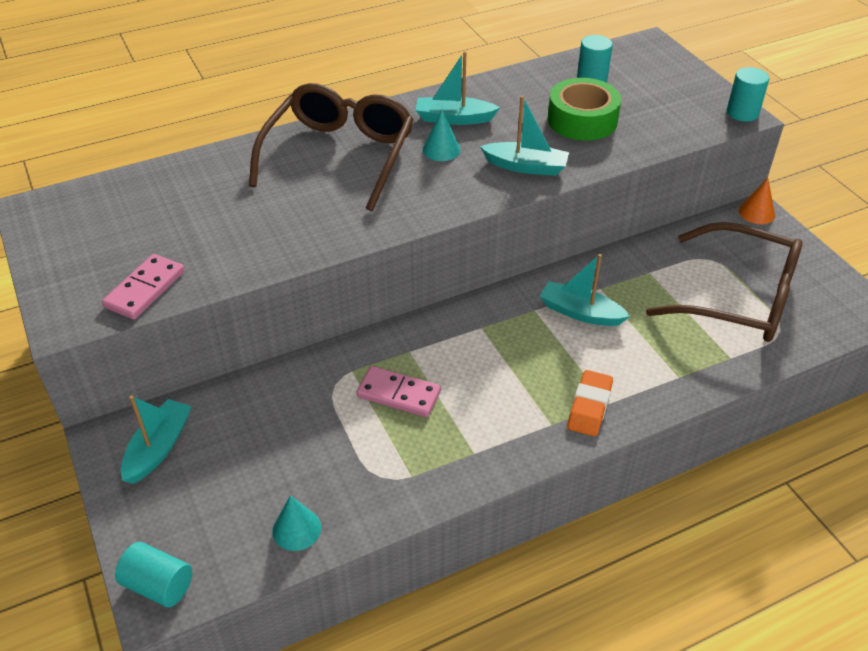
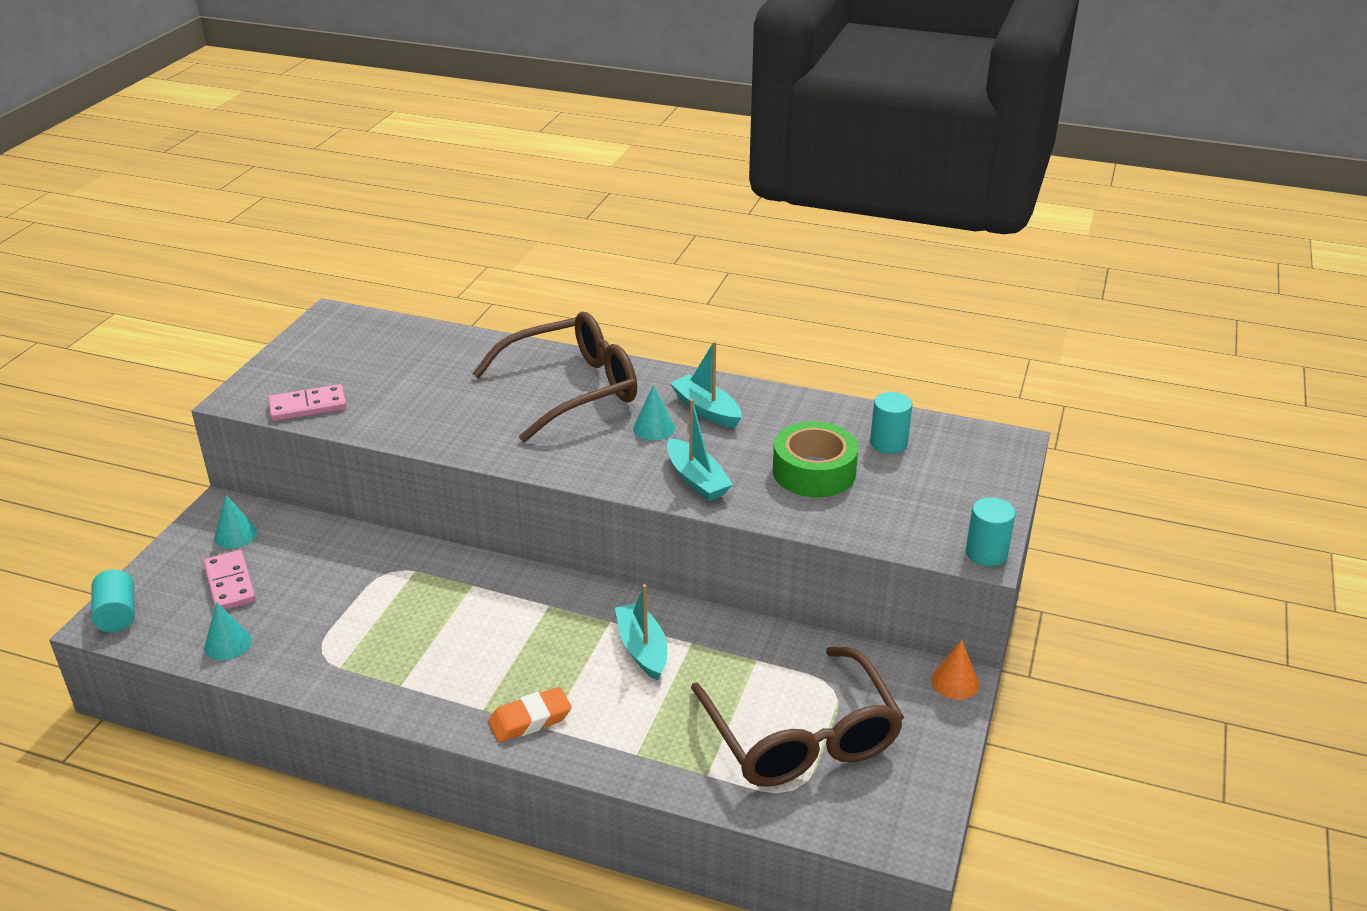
camera: 45 degrees right, 10 degrees down
(158, 448) = (235, 535): turquoise boat -> turquoise cone
(398, 394) = (418, 608): pink domino -> pink domino (230, 584)

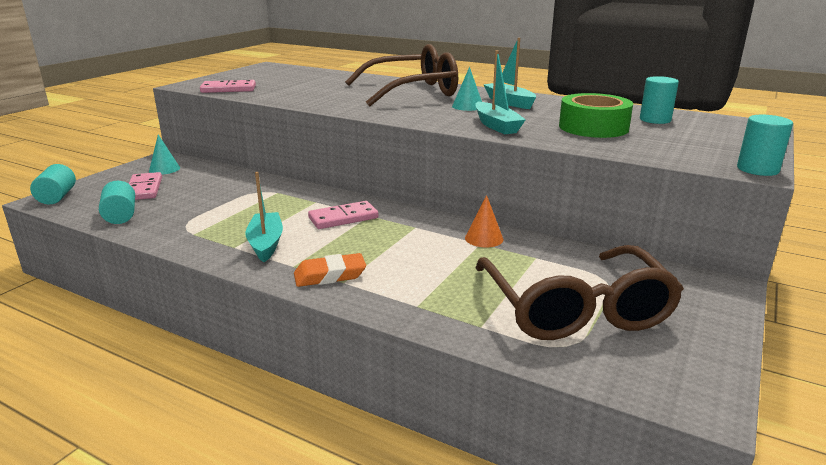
camera: 10 degrees right, 10 degrees down
(228, 644) = (120, 216): turquoise cone -> turquoise cylinder
(517, 614) = (343, 218): none -> pink domino
(642, 649) = (438, 243): turquoise boat -> turquoise boat (266, 243)
(954, 682) = (724, 286): orange cone -> orange cone (484, 238)

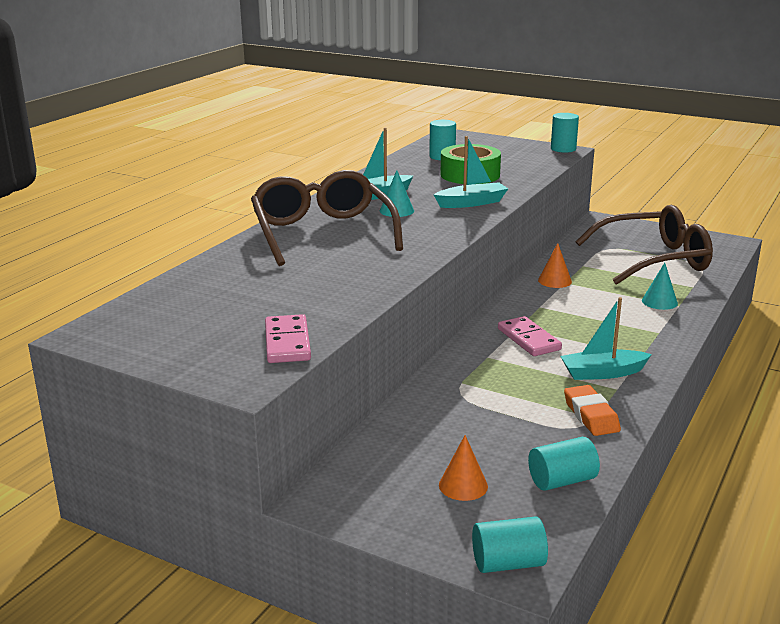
camera: 90 degrees left, 0 degrees up
(144, 189) = (463, 485): pink domino -> orange cone
(164, 169) = (374, 487): turquoise cone -> turquoise cone (659, 302)
(330, 275) = (650, 338): orange eraser -> orange eraser (591, 415)

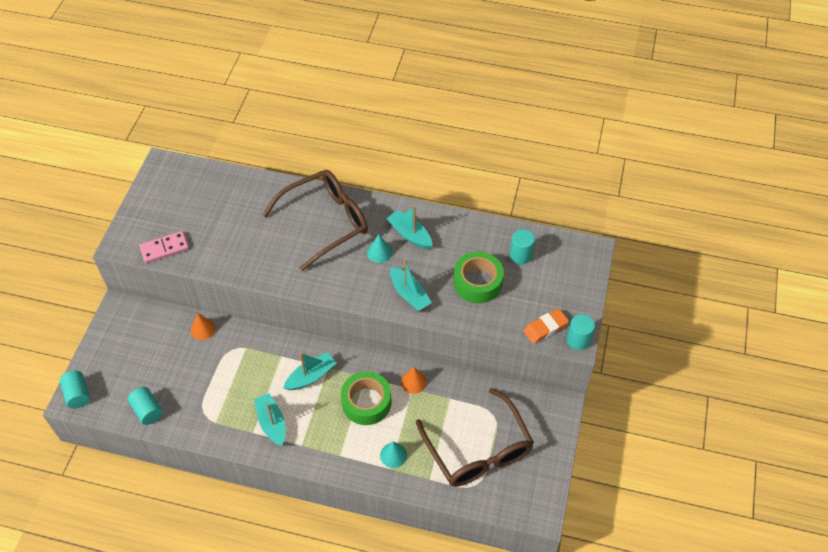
camera: 75 degrees right, 30 degrees up
(463, 485) = (138, 366): orange cone -> orange cone (203, 329)
(529, 339) = (311, 376): pink domino -> turquoise boat
(579, 309) = (366, 402): none -> green tape
(591, 415) = (217, 420): orange eraser -> orange eraser (545, 328)

